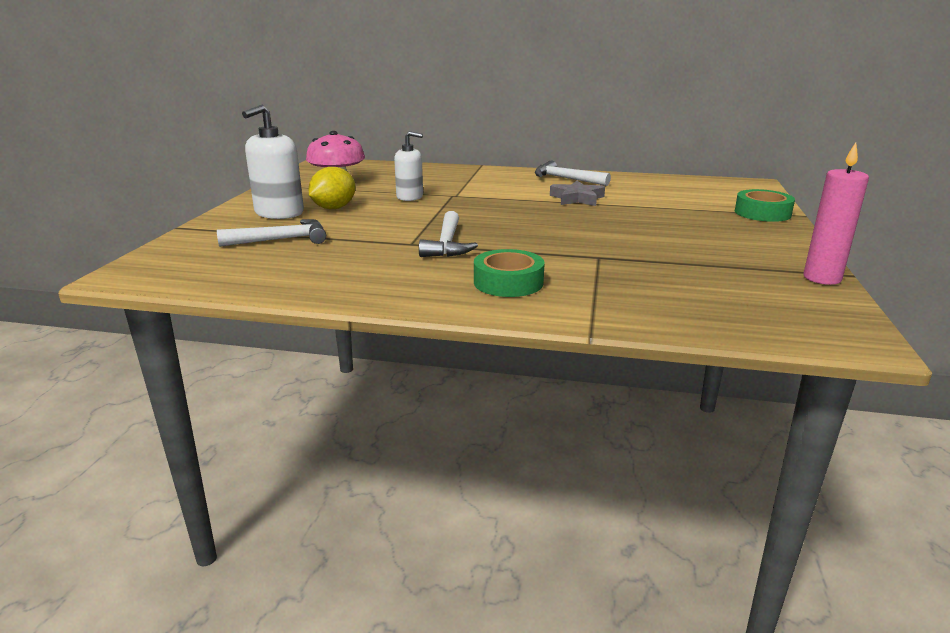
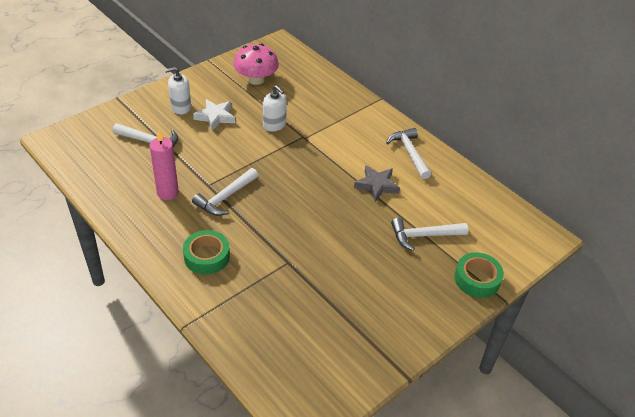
camera: 35 degrees right, 20 degrees up
(279, 213) = (181, 107): white soap dispenser -> white soap dispenser, size x0.66
(334, 208) = (215, 117): yellow lemon -> white star
(673, 208) = (424, 235): none -> white hammer
(822, 278) = (382, 367): pink candle -> pink candle (167, 193)

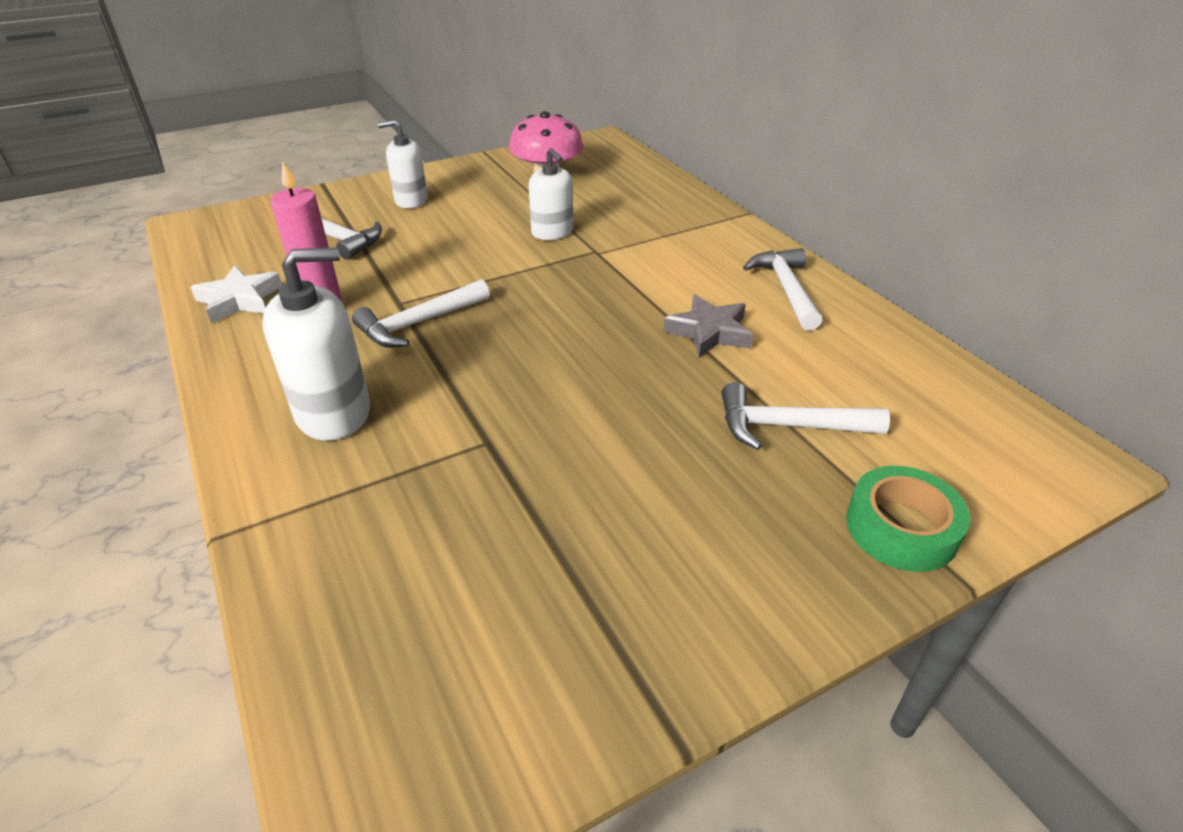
camera: 15 degrees right, 5 degrees down
(207, 256) = (334, 413): green tape -> white soap dispenser
(215, 117) = (459, 215): white star -> white star (239, 300)

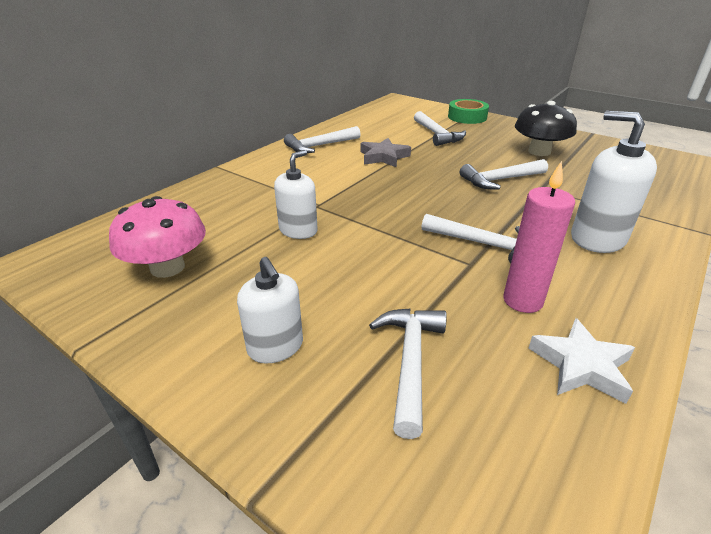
camera: 115 degrees left, 5 degrees down
(547, 412) = (500, 180): none -> white hammer
(623, 532) = (539, 151): none -> black mushroom

